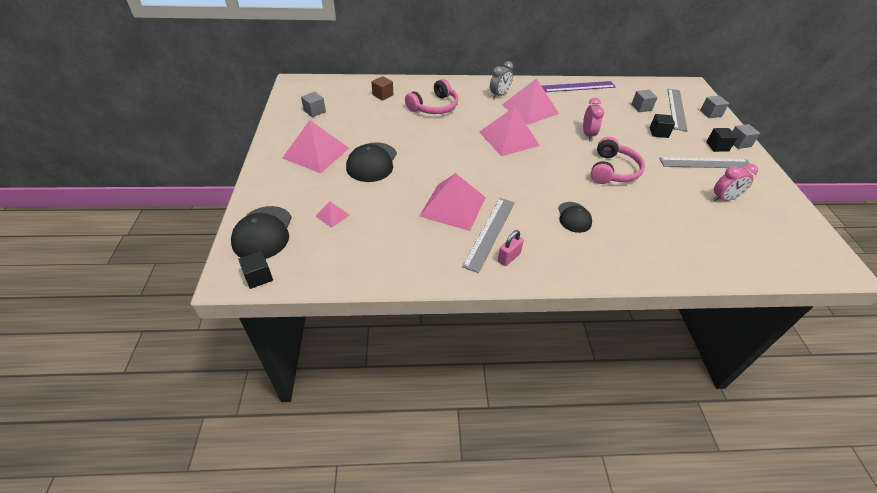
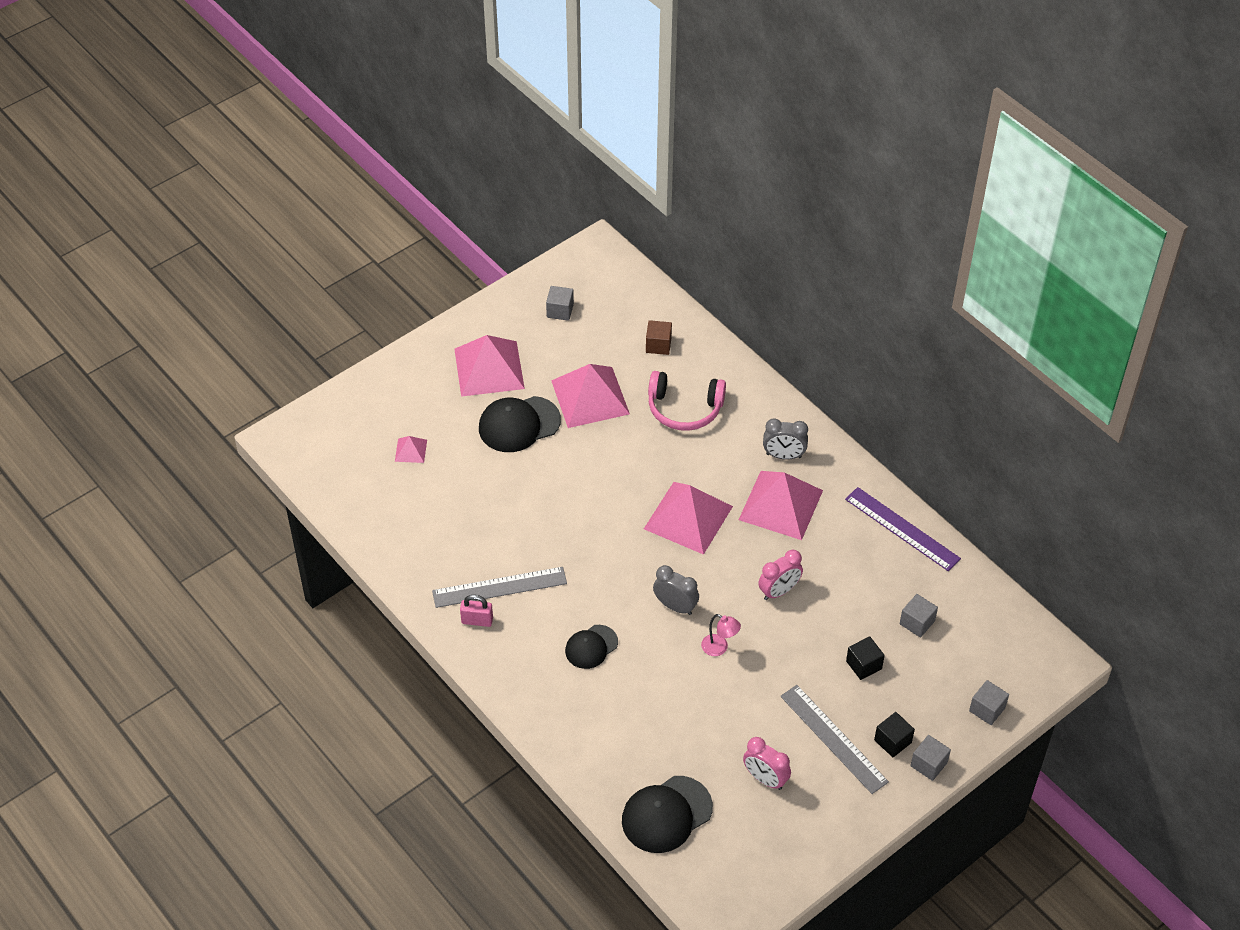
camera: 55 degrees right, 5 degrees up
(258, 277) = (295, 456): black cube -> none
(263, 233) = (343, 418): black cap -> black cap (666, 814)
(453, 206) = (512, 535): pink pyramid -> pink pyramid (590, 397)
(569, 171) = (675, 606): none -> grey clock
(613, 170) = (719, 648): pink headphones -> pink lamp
(676, 109) = (957, 665): grey ruler -> none

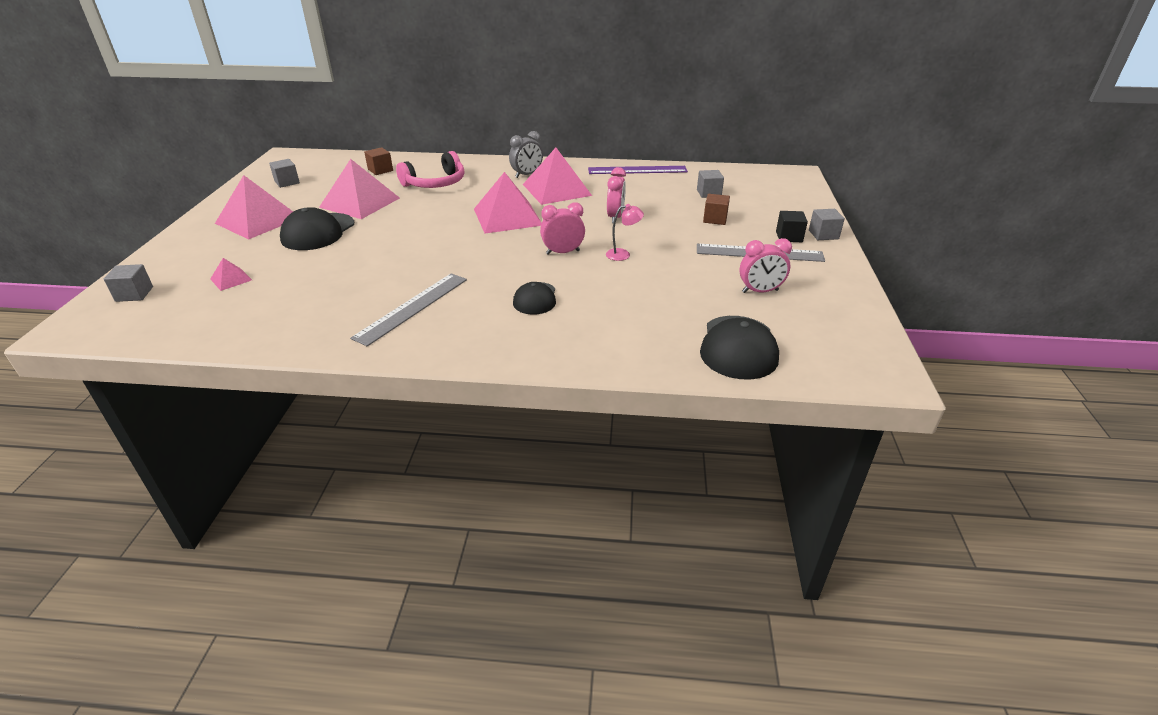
camera: 45 degrees left, 15 degrees down
(477, 620) = (418, 334): pink padlock -> none
(675, 606) = (563, 252): grey clock -> pink clock
(863, 665) = (715, 219): black cube -> brown cube
(987, 709) = (803, 203): grey cube -> grey cube (134, 294)

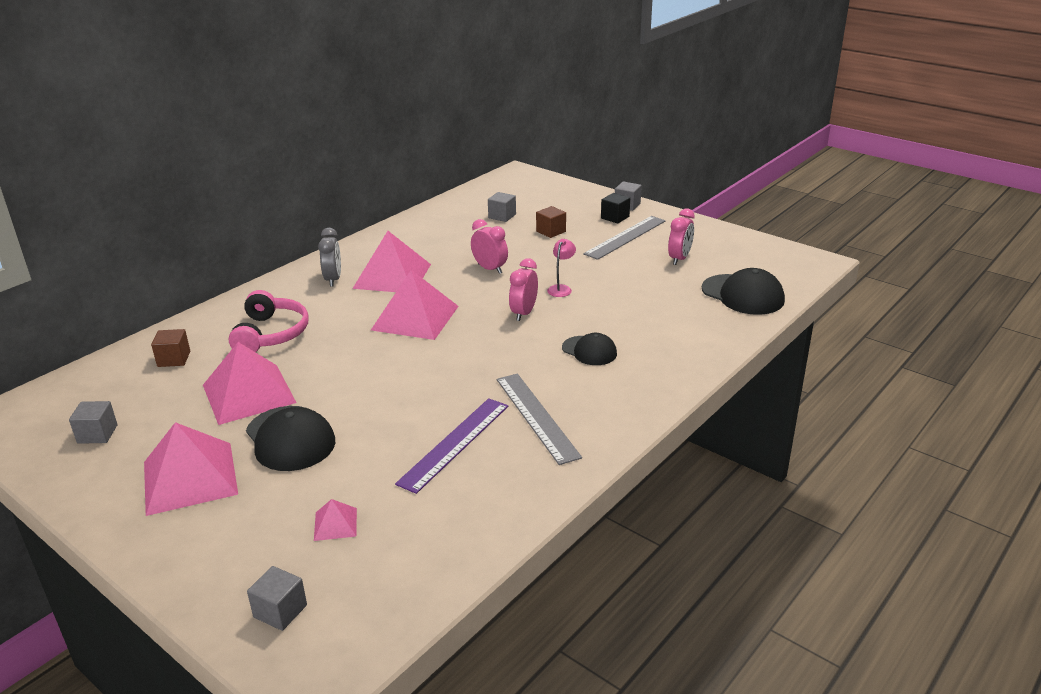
camera: 55 degrees left, 5 degrees down
(637, 170) = (410, 227): purple ruler -> purple ruler (454, 443)

